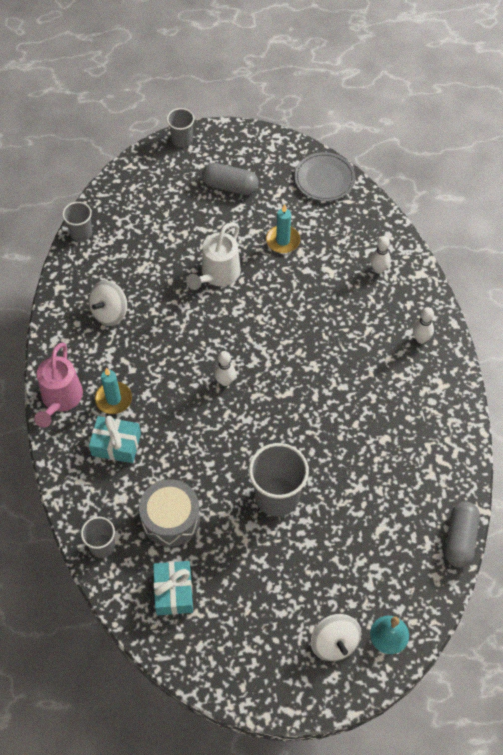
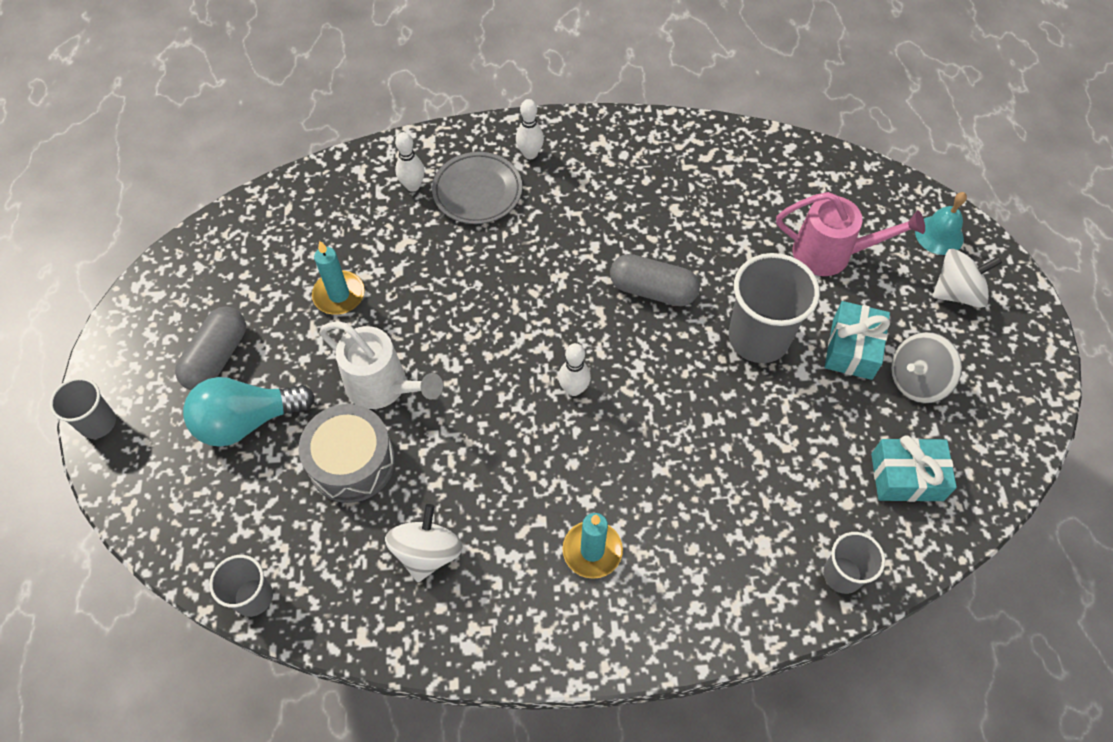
camera: 85 degrees left, 0 degrees up
(60, 399) = (587, 637): pink watering can -> pink watering can (831, 254)
(109, 312) = (427, 552): white spinning top -> white spinning top turned 120 degrees counterclockwise
(116, 444) = (673, 549): turquoise gift -> turquoise gift (852, 349)
(171, 518) = (795, 475): grey drum -> grey drum (352, 462)
(188, 209) = (247, 421): none -> turquoise light bulb
(252, 605) = (916, 380): none -> grey spinning top
(324, 179) = (240, 232): grey plate -> grey plate (477, 191)
(460, 539) = (812, 152): grey capsule -> grey capsule (652, 290)

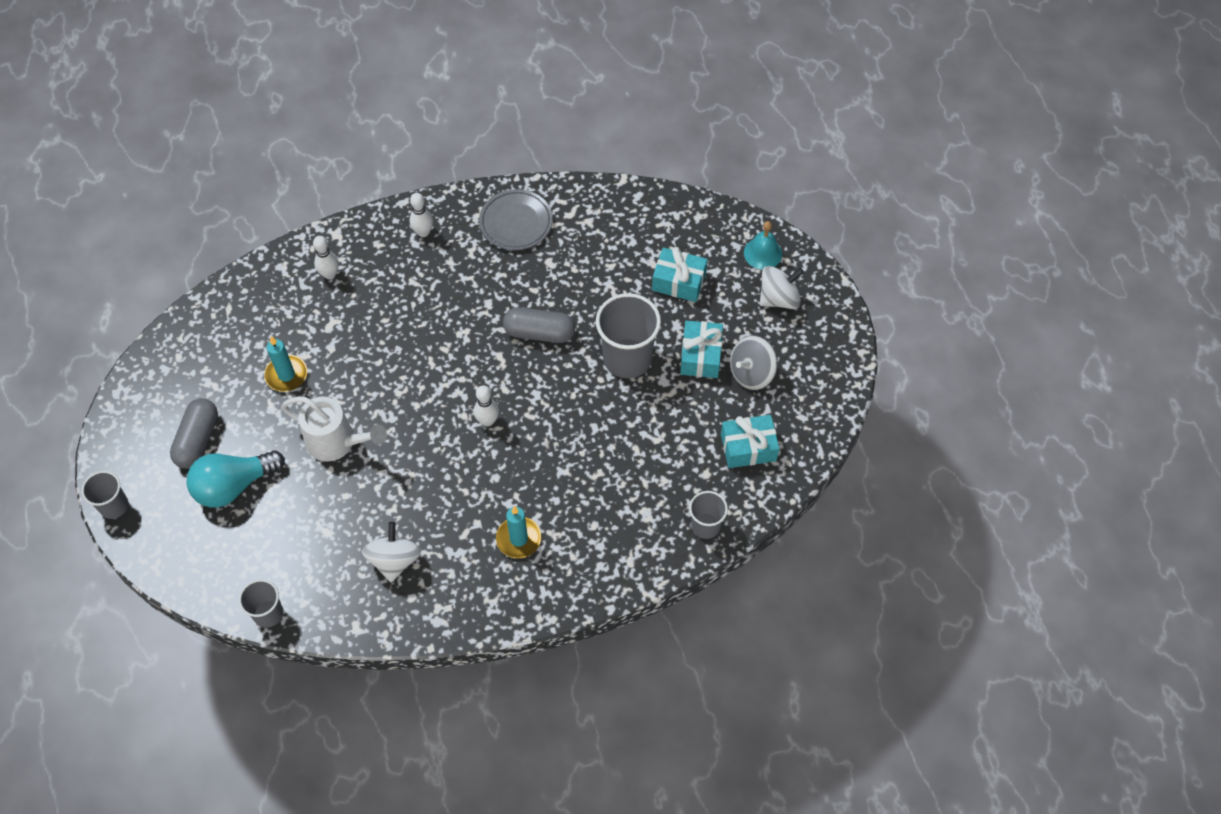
camera: 10 degrees left, 0 degrees up
(352, 462) = (323, 503): grey drum -> none
(477, 191) = (384, 271): grey plate -> grey plate (516, 222)
(831, 254) = (679, 282): pink watering can -> turquoise gift

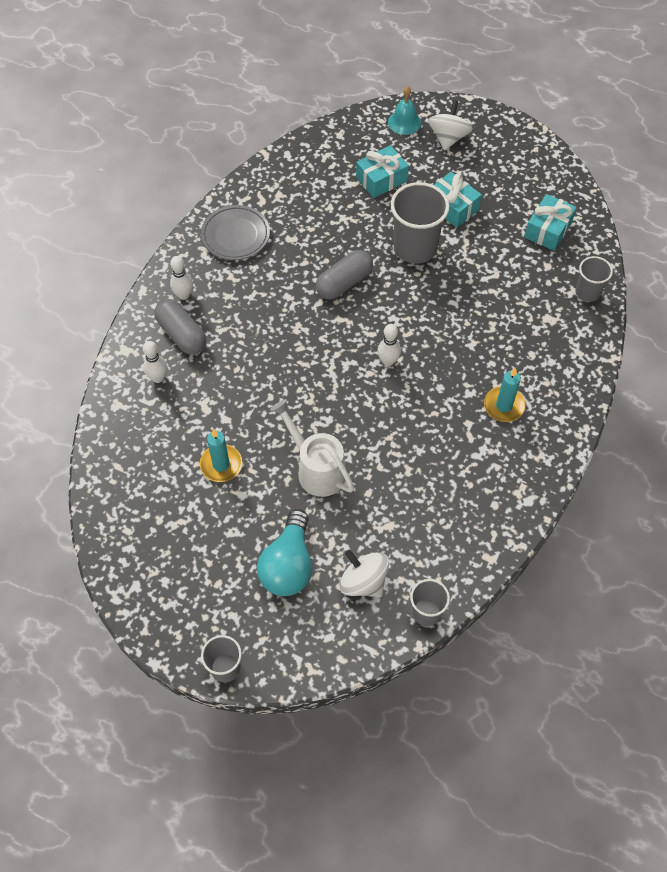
camera: 50 degrees left, 0 degrees up
(198, 440) = (221, 565): grey capsule -> grey capsule (181, 334)
(337, 442) = (316, 468): white watering can -> white watering can turned 105 degrees counterclockwise
(394, 560) = (453, 496): white spinning top -> white spinning top (363, 582)
(751, 373) = (492, 190): grey spinning top -> none

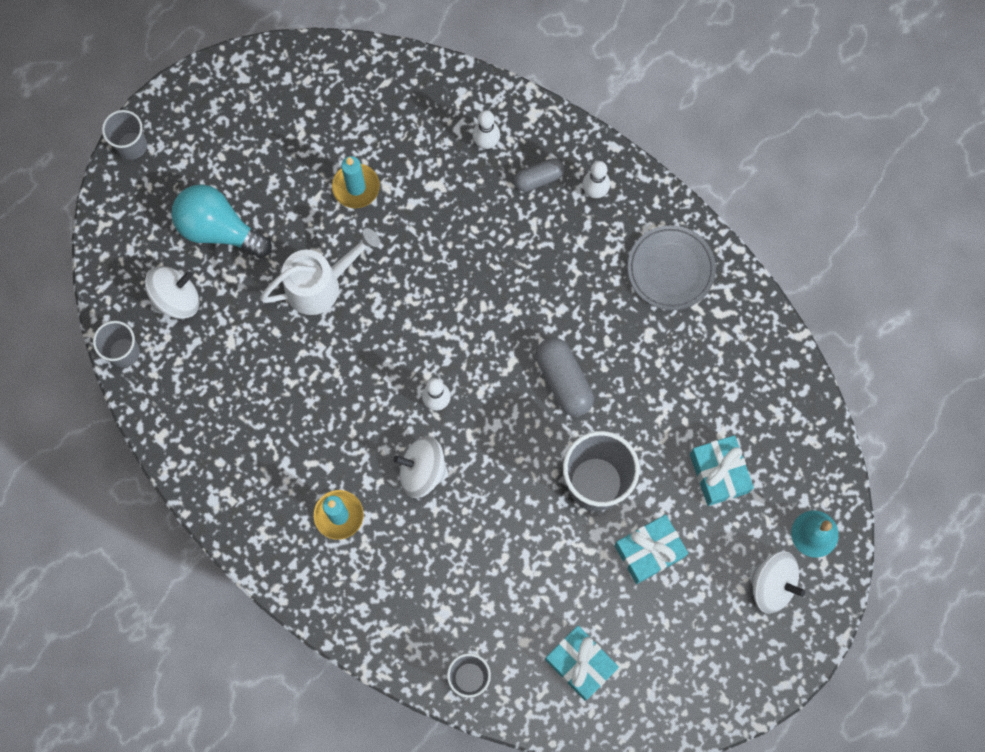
camera: 105 degrees right, 15 degrees up
(181, 334) = (538, 178): grey capsule -> grey capsule, size x0.64
(447, 357) = (422, 471): none -> white spinning top

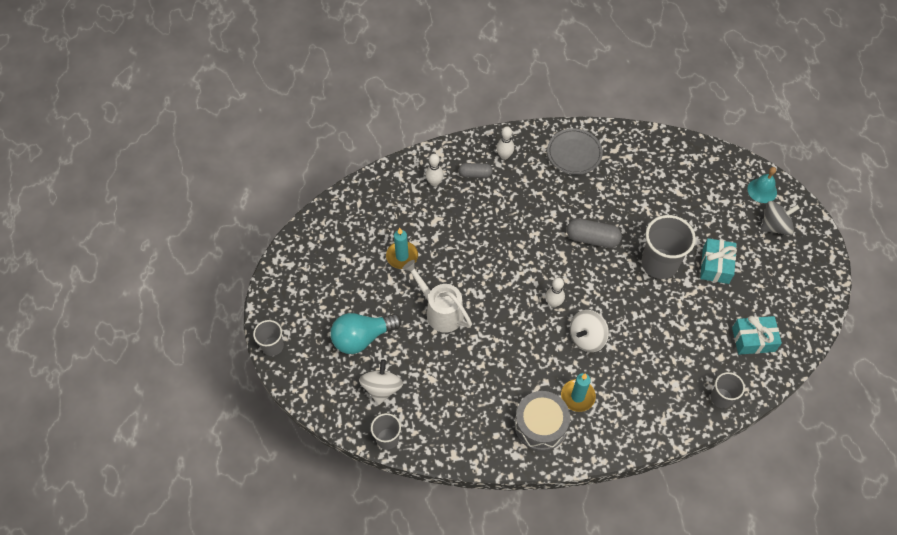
camera: 50 degrees left, 15 degrees down
(270, 501) = (540, 425): none -> grey drum
(321, 284) = (440, 311): white watering can -> white watering can turned 60 degrees counterclockwise
(538, 178) = (475, 174): grey capsule -> grey capsule turned 75 degrees clockwise
(719, 473) = (698, 207): turquoise gift -> none
(772, 585) = (775, 226): white spinning top -> grey spinning top

